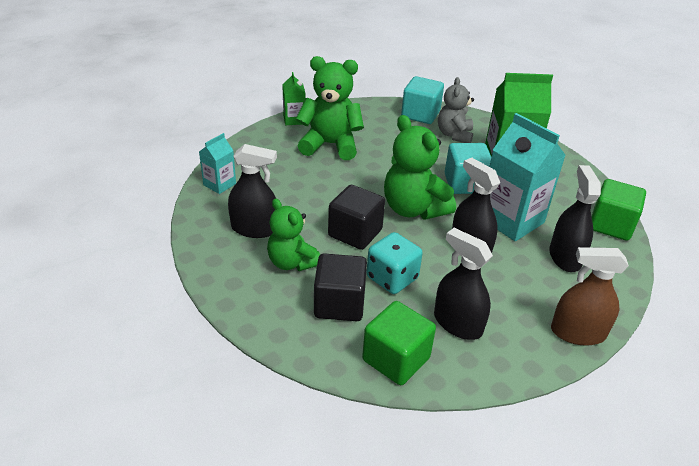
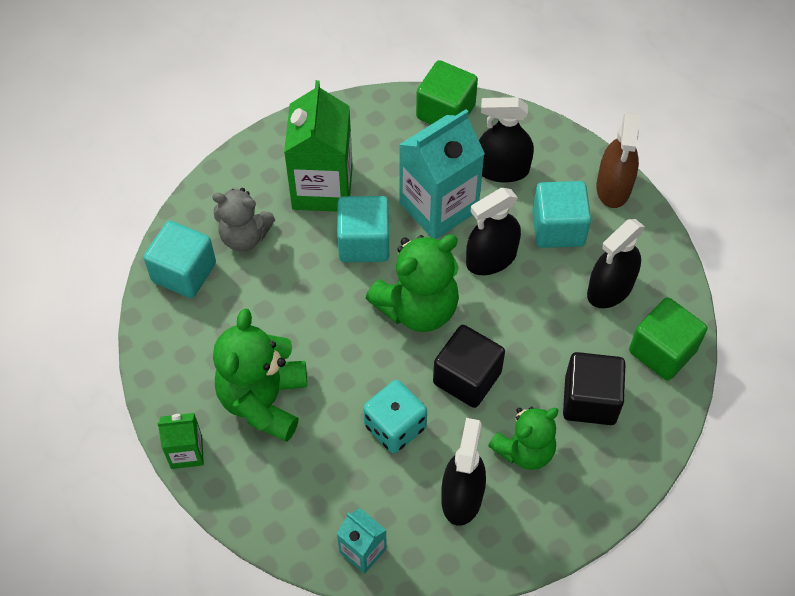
camera: 85 degrees left, 20 degrees up
(392, 278) = (545, 344): turquoise dice -> turquoise dice (395, 427)
(515, 290) = (558, 228): none -> turquoise cube

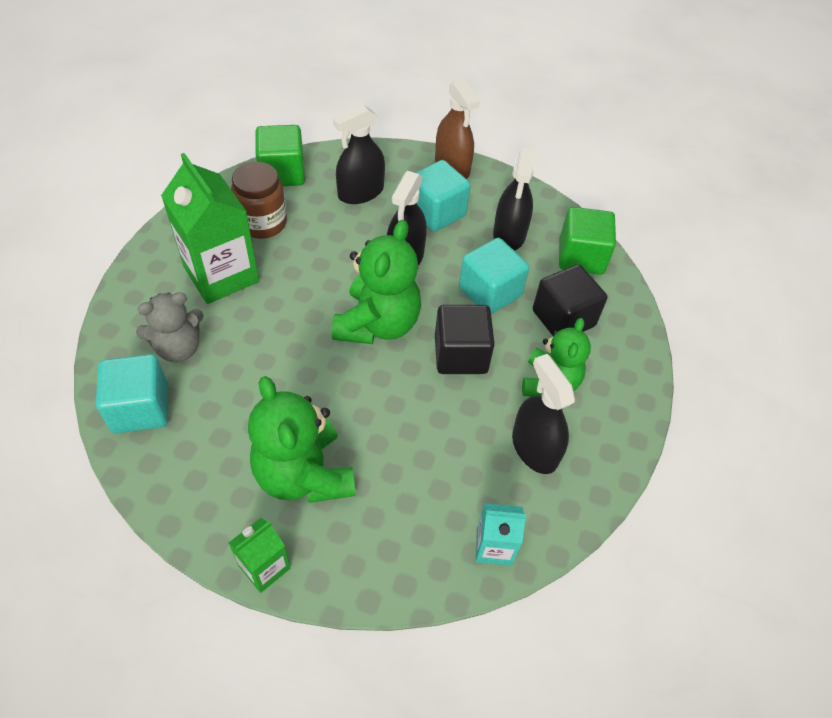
camera: 40 degrees left, 5 degrees down
(364, 242) = (292, 298): turquoise cube -> turquoise cube (490, 292)
(391, 155) = (262, 223): none -> brown jar
(395, 427) = (435, 426): turquoise dice -> none
(438, 207) = (332, 242): turquoise carton -> none

